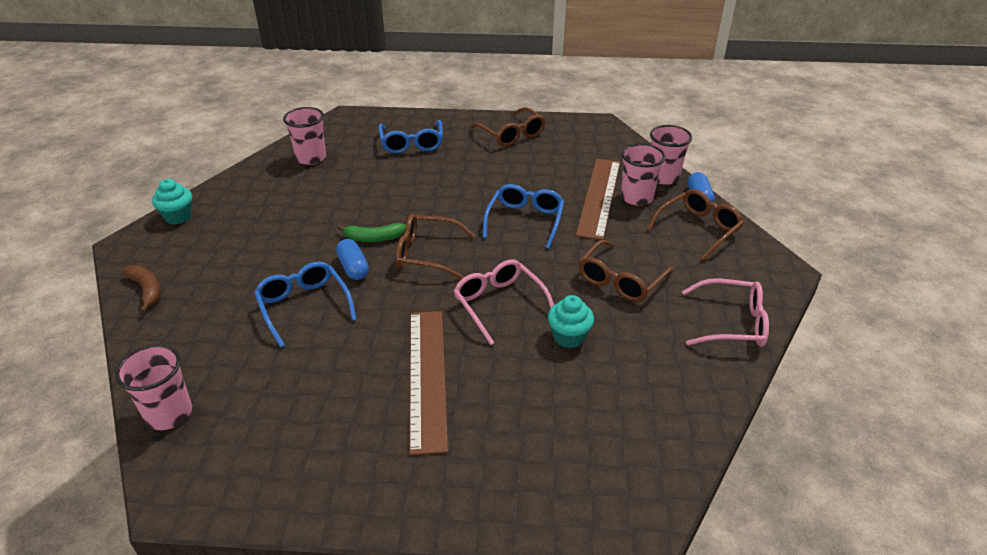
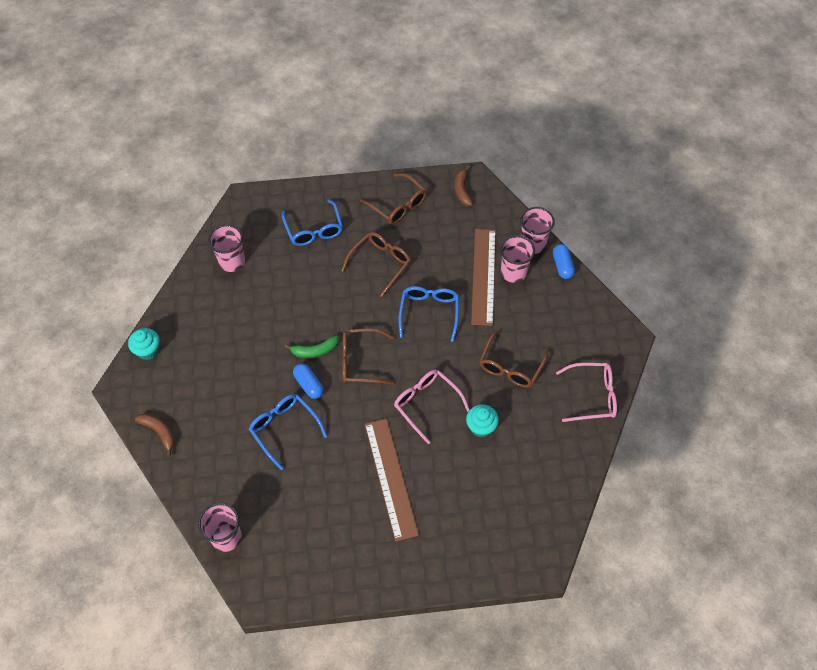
camera: 10 degrees left, 20 degrees up
(587, 130) = (462, 190): none -> brown banana
(698, 229) = (564, 302): brown glasses -> brown glasses (380, 263)

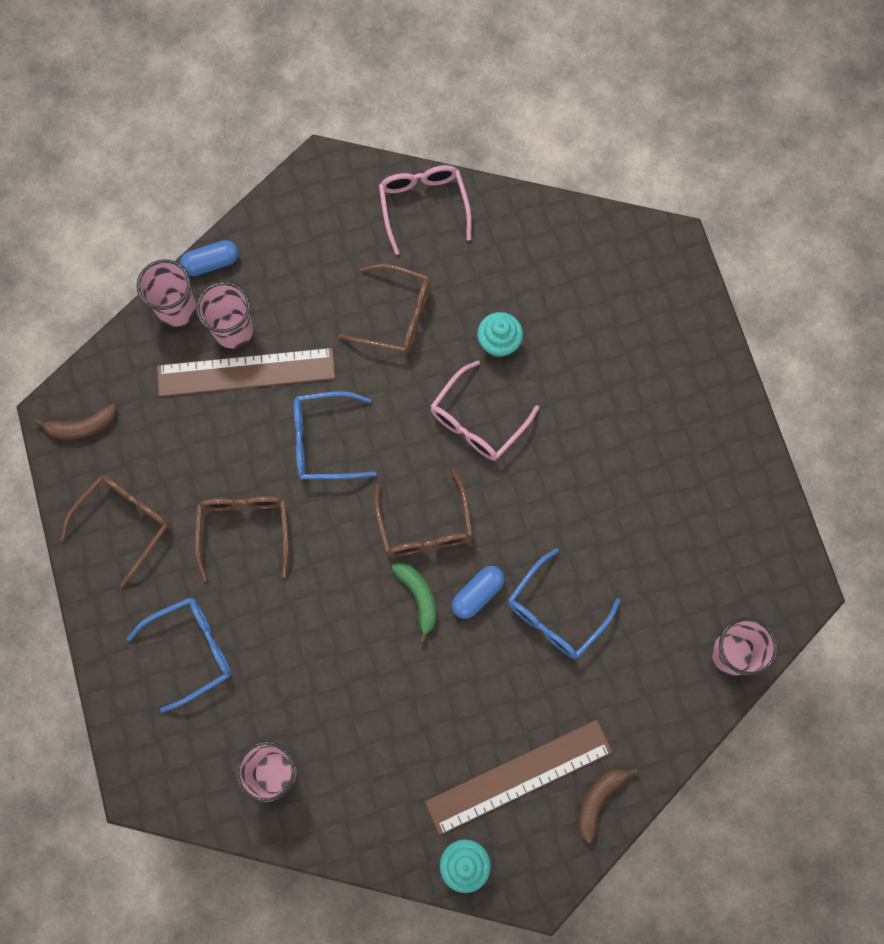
camera: 100 degrees left, 15 degrees up
(380, 263) = (244, 530): brown glasses -> brown glasses turned 60 degrees clockwise
(390, 478) = (599, 450): brown ruler -> brown ruler (519, 777)

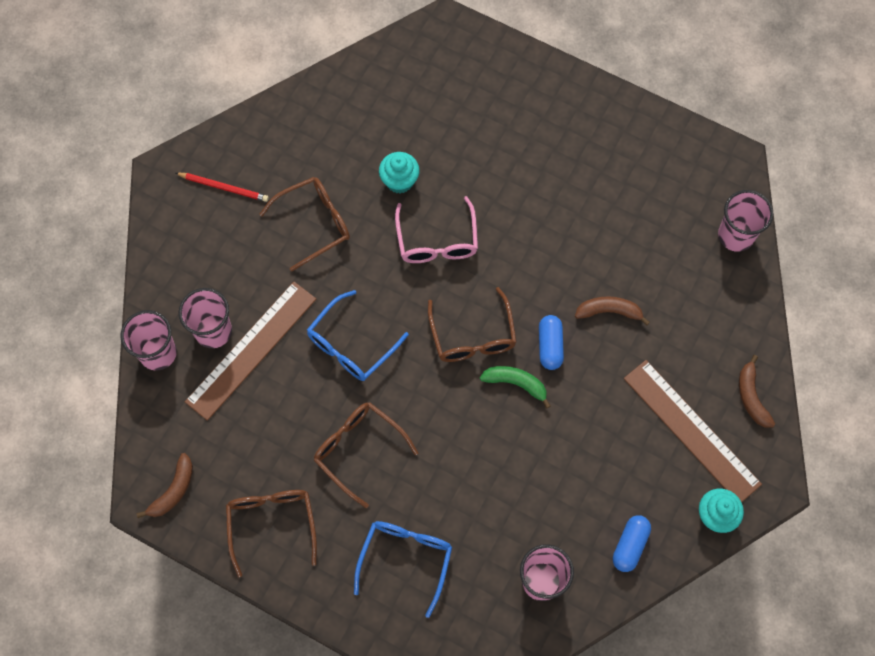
camera: 45 degrees left, 5 degrees down
(211, 263) = (151, 302): blue capsule -> blue capsule (630, 545)
(356, 221) = (224, 187): none -> red pencil
(423, 206) = (259, 139): pink glasses -> none
(424, 526) = (472, 336): brown glasses -> brown glasses turned 45 degrees clockwise
(519, 777) = (691, 430): brown ruler -> brown ruler turned 60 degrees counterclockwise
(555, 613) = (609, 311): blue glasses -> brown banana

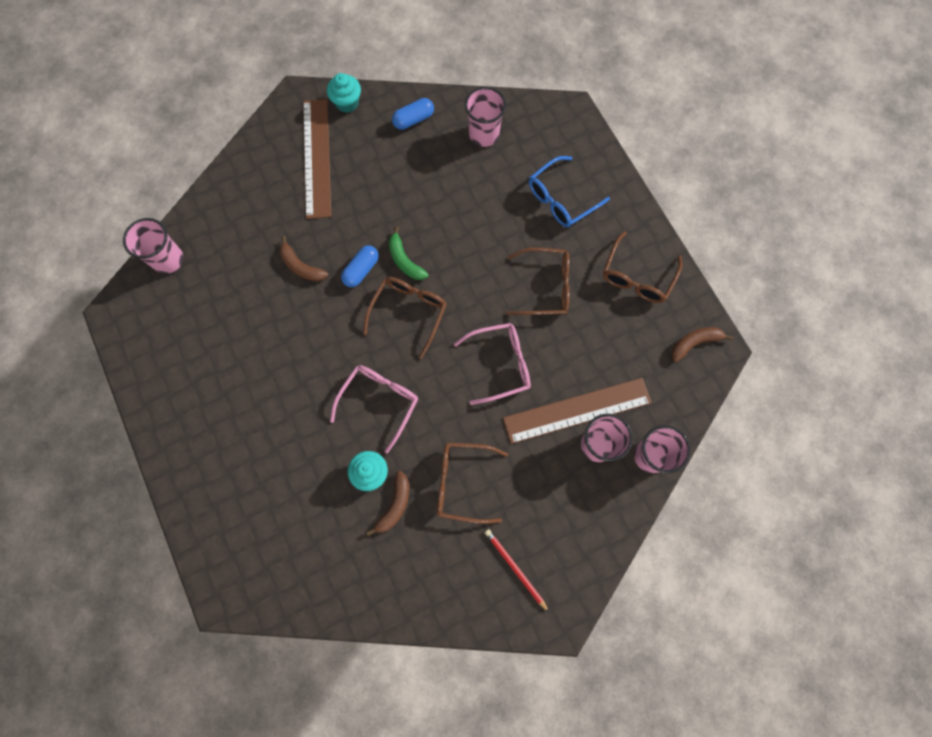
camera: 145 degrees left, 5 degrees up
(351, 345) = (500, 364): blue glasses -> pink glasses
(358, 450) = (545, 287): brown glasses -> brown glasses turned 75 degrees counterclockwise
(751, 397) = (260, 153): brown banana -> brown banana (395, 505)

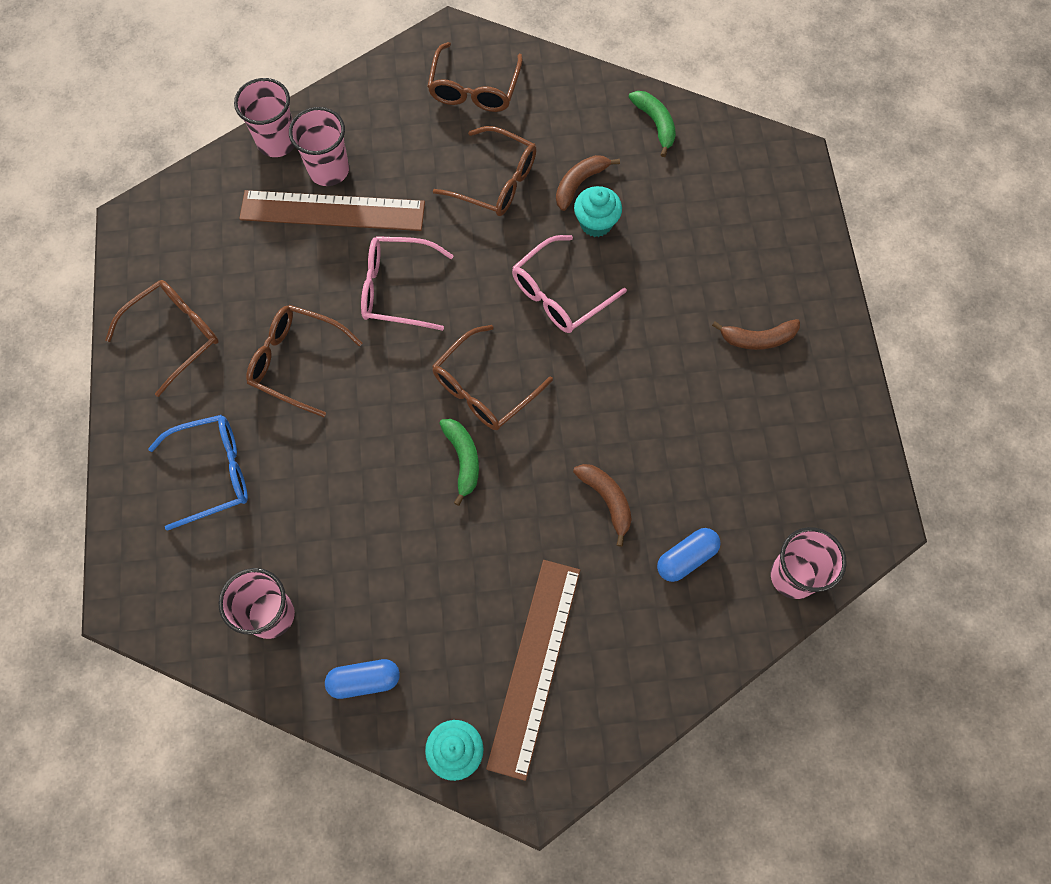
camera: 160 degrees left, 5 degrees down
(349, 589) = (655, 124): none -> green banana
(361, 270) = (526, 466): blue capsule -> blue capsule (686, 558)
(515, 568) = (474, 89): red pencil -> brown glasses
(694, 343) = (155, 236): brown banana -> brown banana (758, 338)

